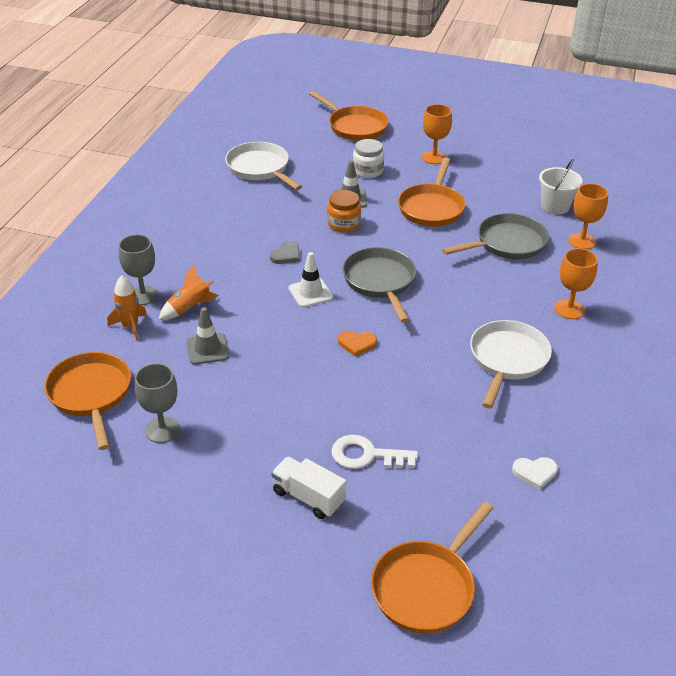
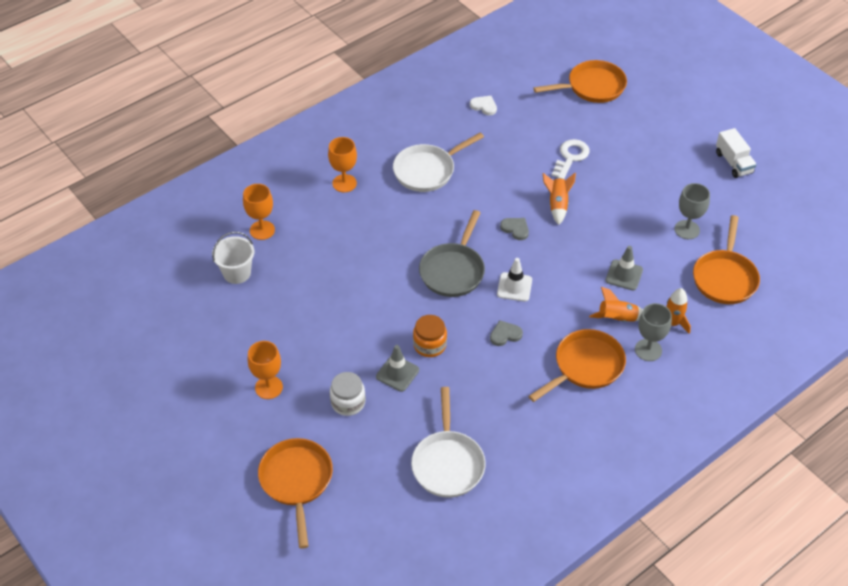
camera: 145 degrees left, 10 degrees up
(308, 497) = (621, 151): white truck -> white truck (733, 163)
(333, 389) = (557, 205): none -> orange rocket
(357, 344) = (515, 229): orange heart -> grey heart
(366, 455) = (570, 157): white key -> white key turned 105 degrees counterclockwise
(431, 208) = (338, 324): orange pan -> orange pan (585, 366)
(507, 243) = (320, 257): grey pan -> none

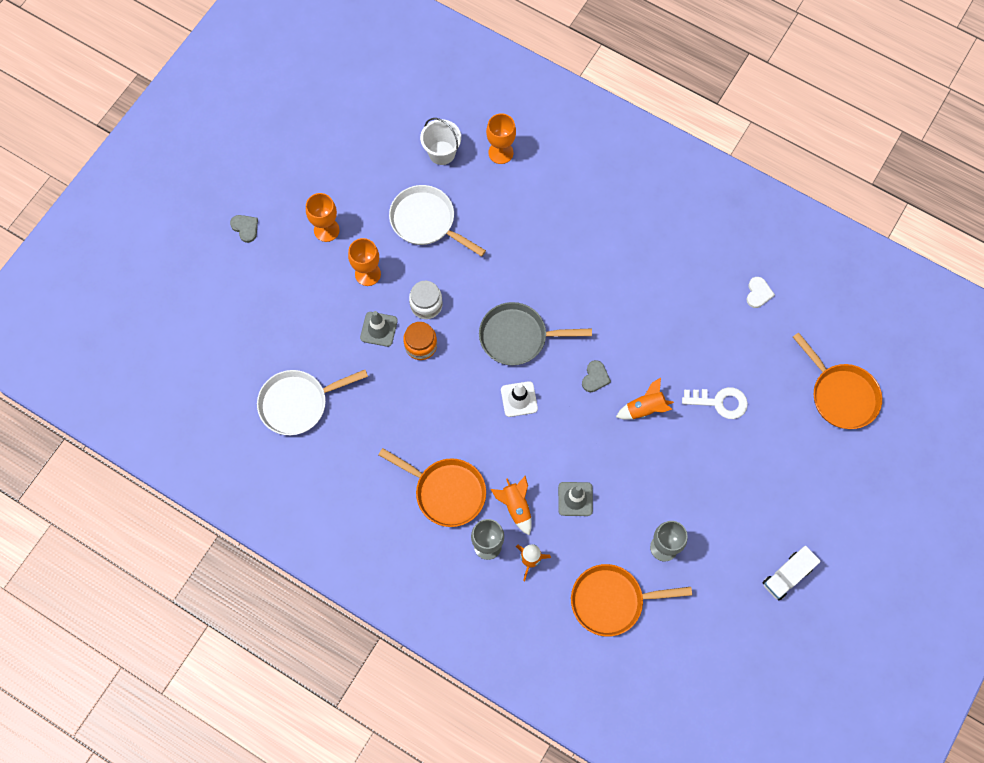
camera: 70 degrees right, 20 degrees up
(296, 481) = (240, 289): orange pan -> none
(344, 183) = (590, 200): orange goblet -> orange goblet (367, 274)
(348, 402) = (333, 299): white jar -> white jar (426, 305)
(427, 170) = (639, 269): white pan -> white pan (426, 221)
(505, 334) = (457, 408): grey heart -> grey heart (245, 228)

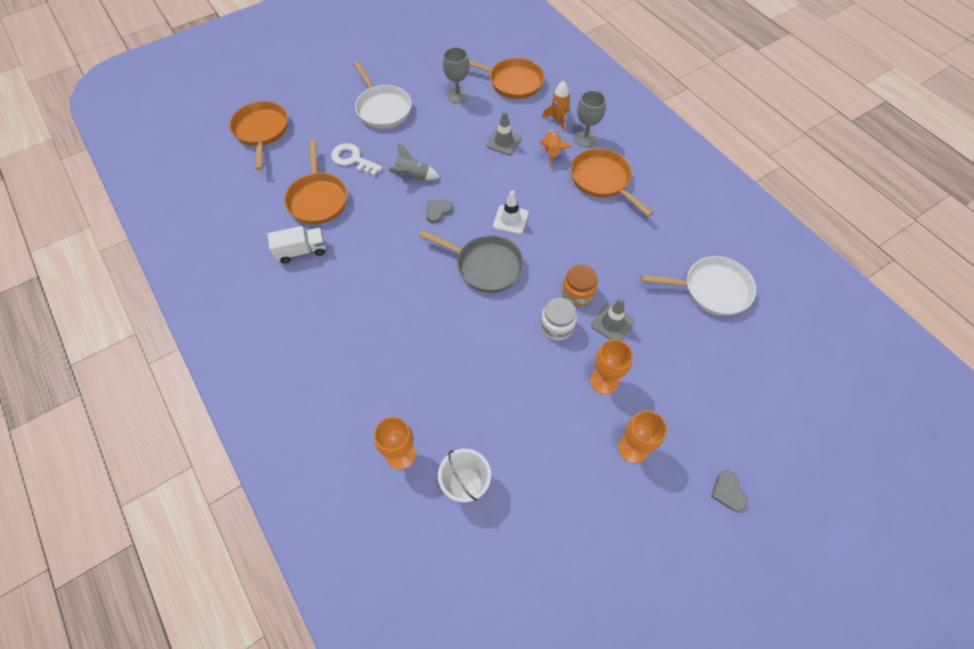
camera: 155 degrees left, 10 degrees down
(426, 221) = (519, 410): white pan -> white pan (382, 108)
(645, 408) = (413, 176): orange rocket -> grey rocket
(720, 339) = (318, 199): none -> orange pan
(758, 293) = (259, 219): white heart -> none
(787, 576) = (386, 56): white truck -> white truck (301, 251)

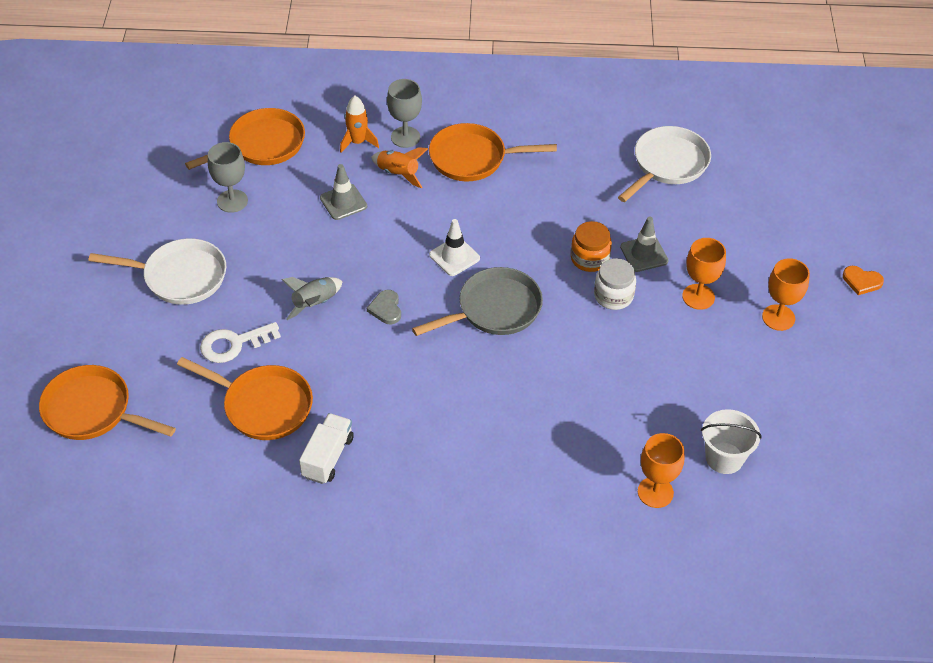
camera: 55 degrees left, 10 degrees down
(728, 492) = (861, 281): grey heart -> orange heart

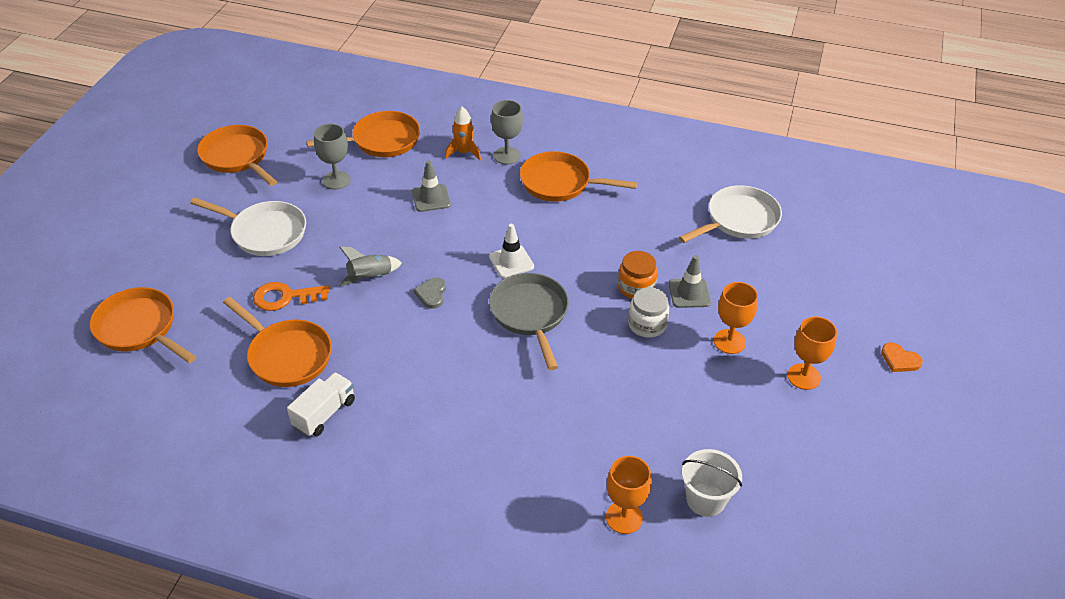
camera: 15 degrees right, 5 degrees down
(109, 195) = (237, 157): none -> orange pan
(233, 344) = (285, 297): white key -> orange key
(398, 174) = (488, 184): orange rocket -> none
(494, 309) = (530, 314): grey pan -> grey pan turned 90 degrees counterclockwise

